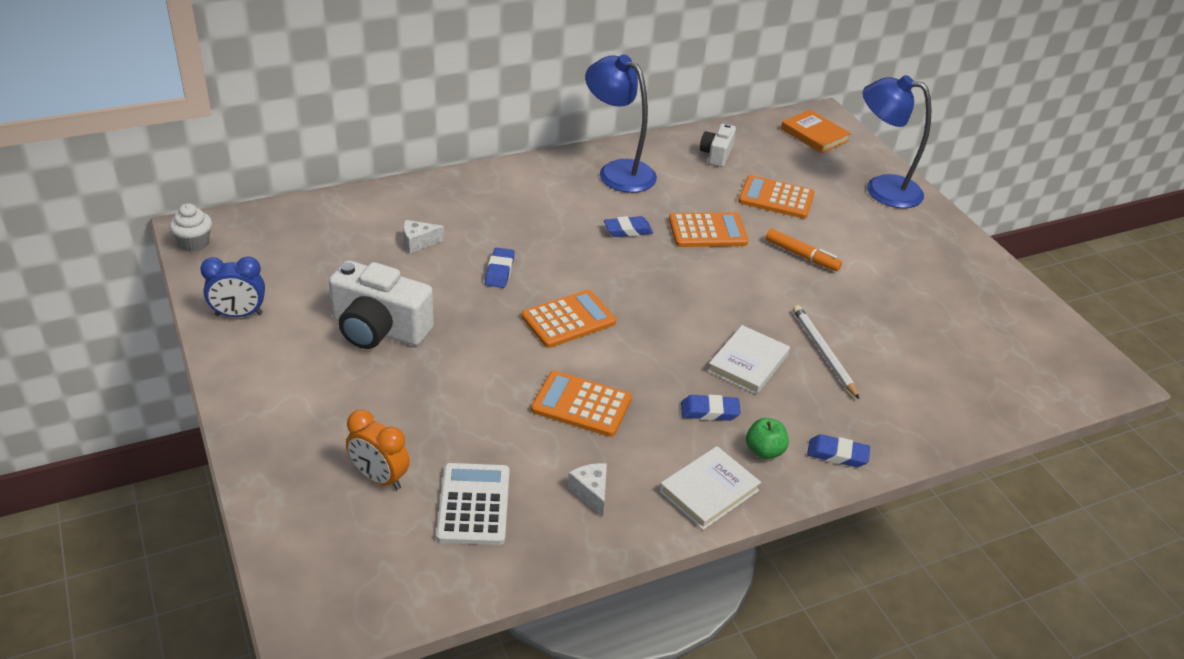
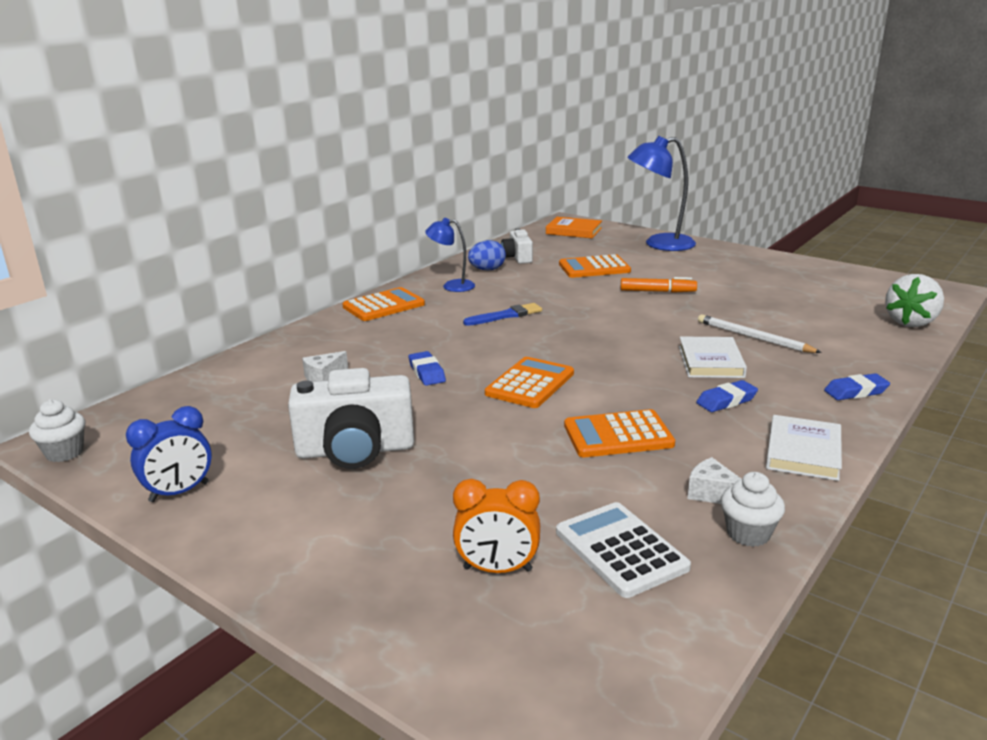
camera: 25 degrees left, 15 degrees down
(576, 538) = (748, 533): none -> white cupcake
(618, 171) = (452, 286): blue lamp -> blue lamp, size x0.58
(627, 230) = (505, 315): blue eraser -> blue brush
(671, 161) = (487, 270): none -> blue egg
(707, 231) = (569, 298): orange calculator -> orange calculator (383, 306)
(764, 451) = (803, 409): green apple -> none
(1009, 402) = (911, 322): none -> white strawberry

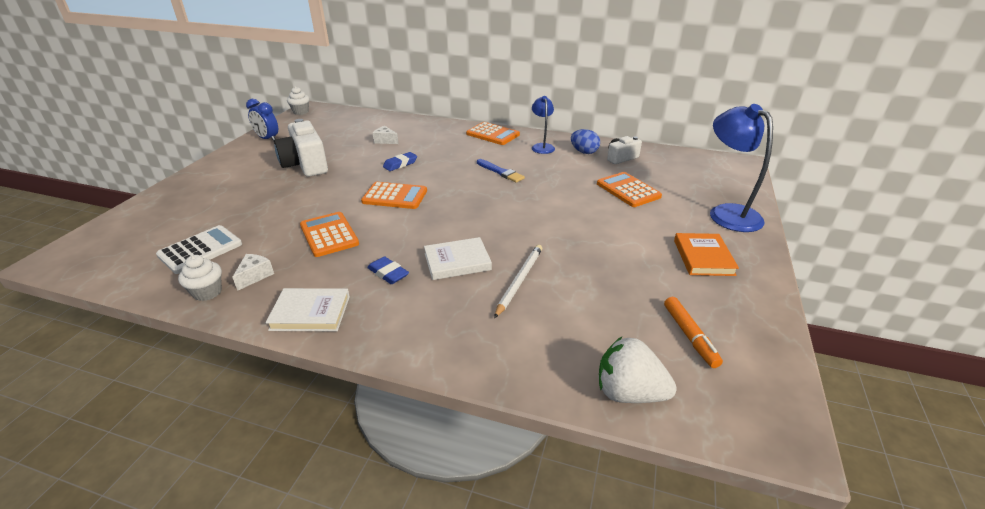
camera: 70 degrees right, 10 degrees up
(497, 569) = (191, 218): orange clock -> none
(574, 231) = (715, 169): orange book -> orange book (703, 257)
(657, 291) = (596, 224): orange marker -> orange marker (689, 336)
(856, 392) = (423, 343): blue eraser -> none

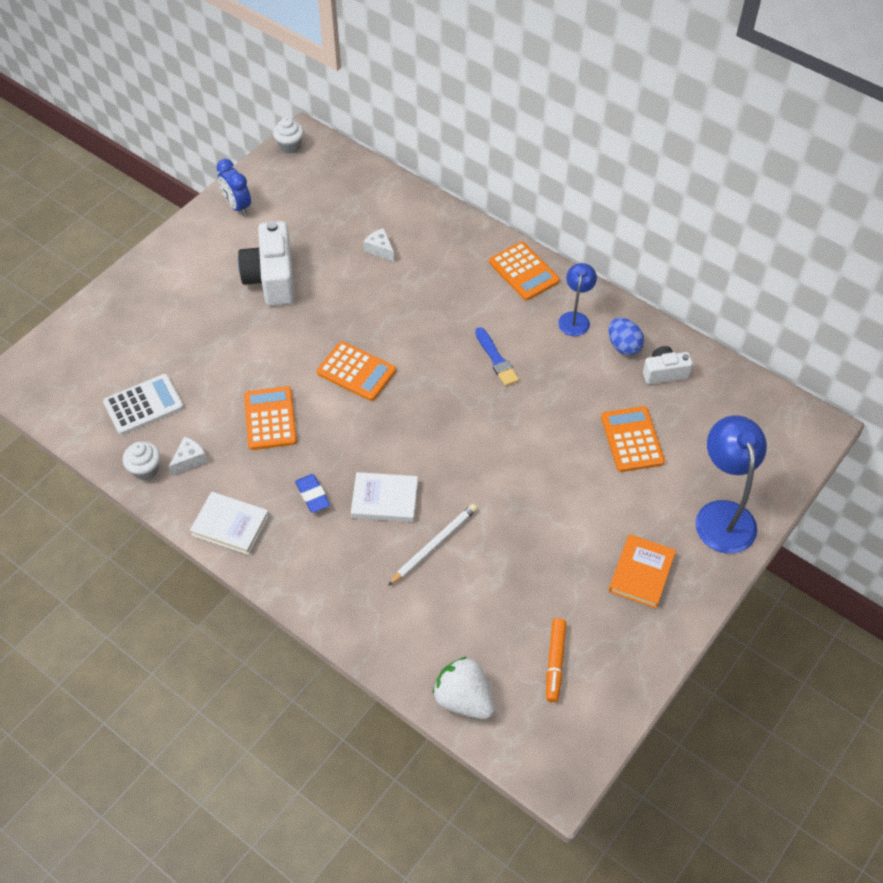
camera: 20 degrees right, 20 degrees up
(400, 164) = (382, 308): blue eraser -> none

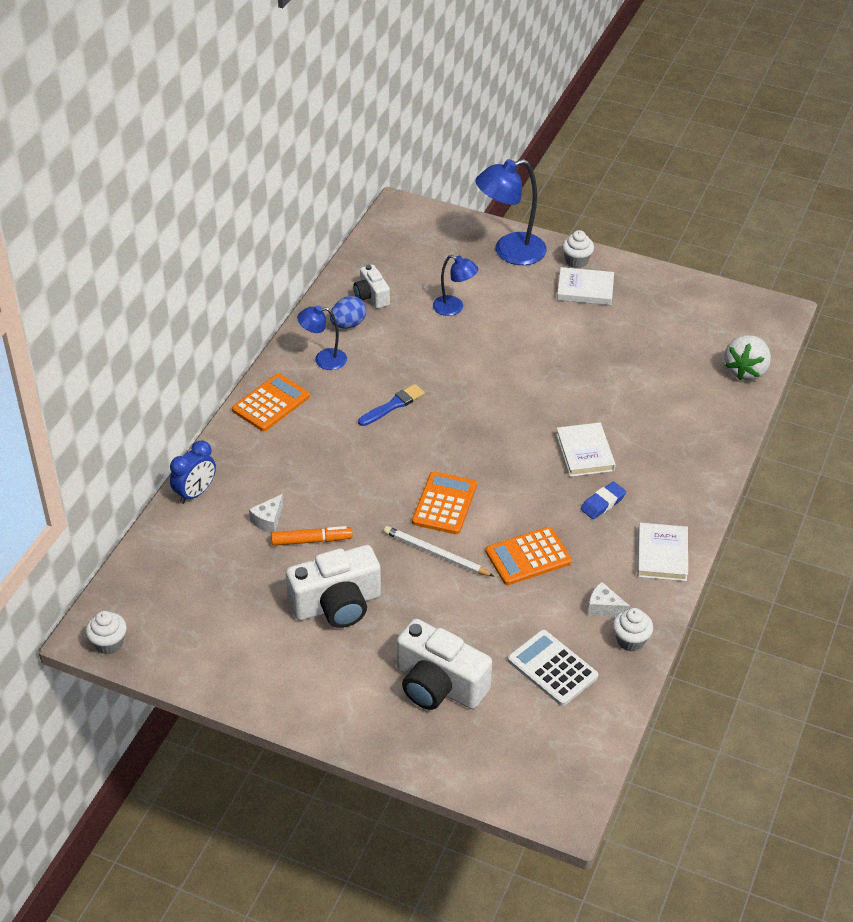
camera: 105 degrees left, 10 degrees down
(163, 326) = (439, 685): none -> white camera
(237, 206) = (228, 668): blue clock -> blue clock (195, 493)
(434, 545) = (616, 412): white pencil -> white pencil (436, 554)
(555, 662) = (688, 326): orange marker -> orange marker (311, 540)
(632, 439) = (454, 308): orange calculator -> blue lamp
(641, 573) = (585, 289): orange book -> white book
(695, 579) = (576, 261): none -> white cupcake

